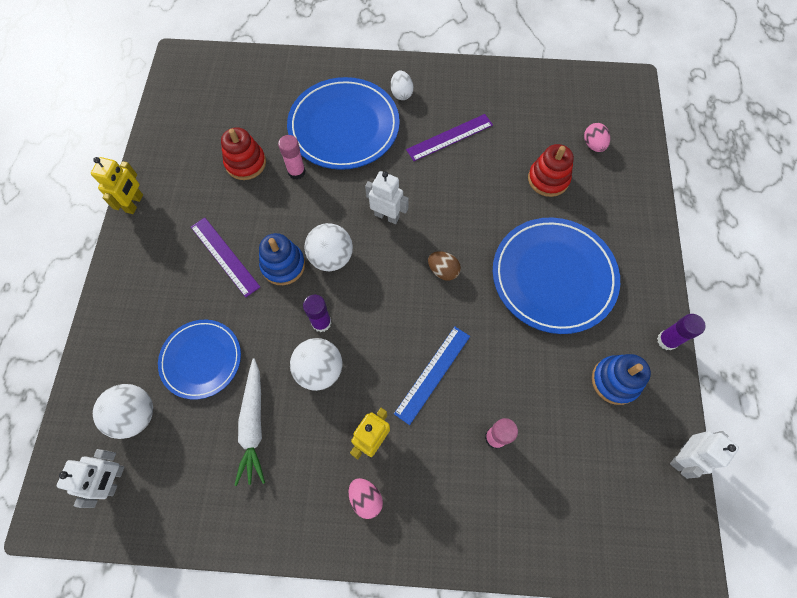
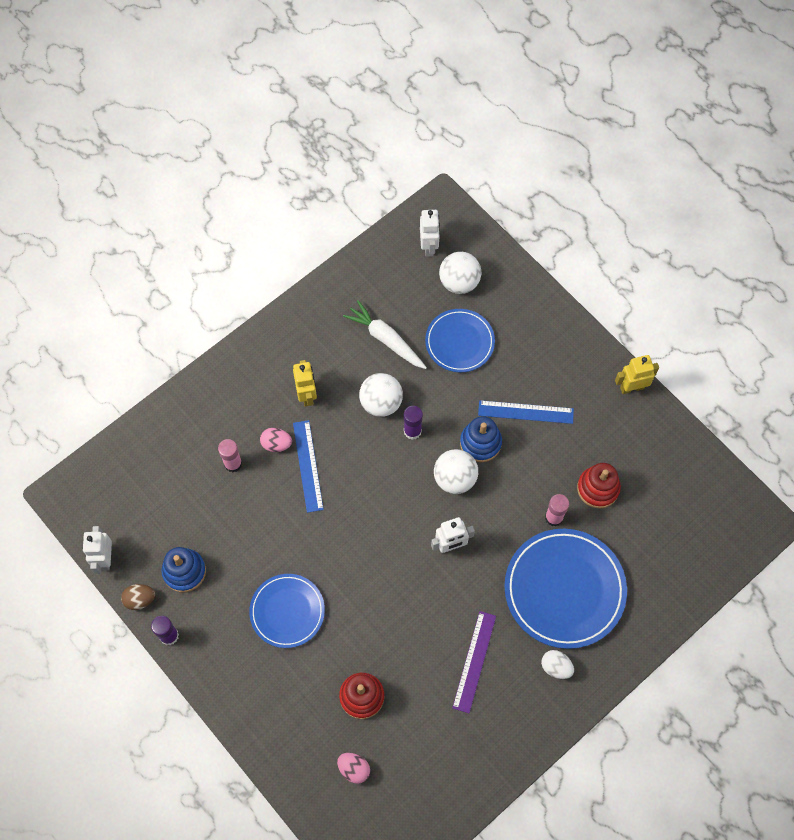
camera: 135 degrees right, 0 degrees up
(114, 480) = (429, 246): white robot -> white robot turned 150 degrees counterclockwise
(135, 203) = (632, 387): yellow robot -> yellow robot turned 105 degrees clockwise
(224, 256) = (525, 412): purple ruler -> blue ruler
(366, 498) = (279, 363): pink egg -> pink egg (276, 444)
(443, 271) = (369, 542): brown egg -> brown egg (140, 599)
(553, 277) = (287, 611): blue plate -> blue plate, size x0.61

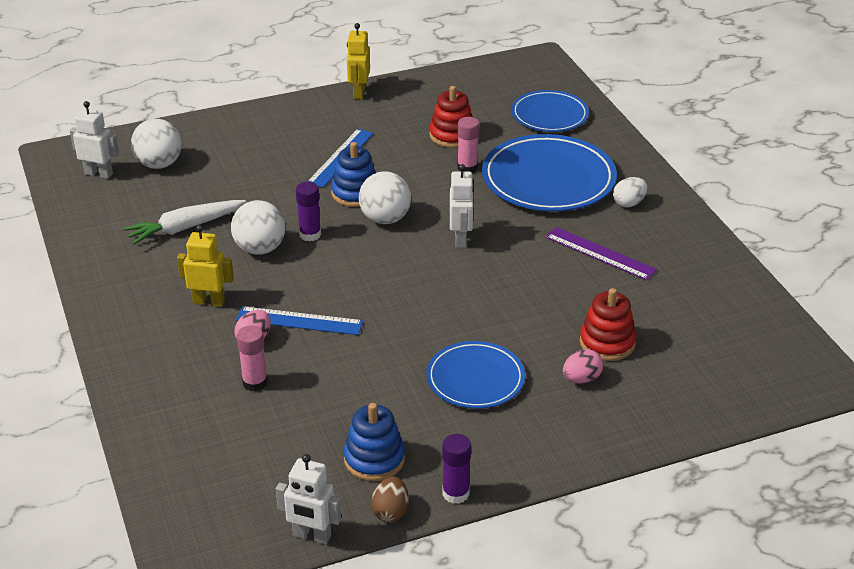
camera: 70 degrees left, 30 degrees down
(354, 769) = (692, 368): pink egg -> pink egg (581, 379)
(459, 342) = (229, 180): blue plate -> blue plate (549, 115)

